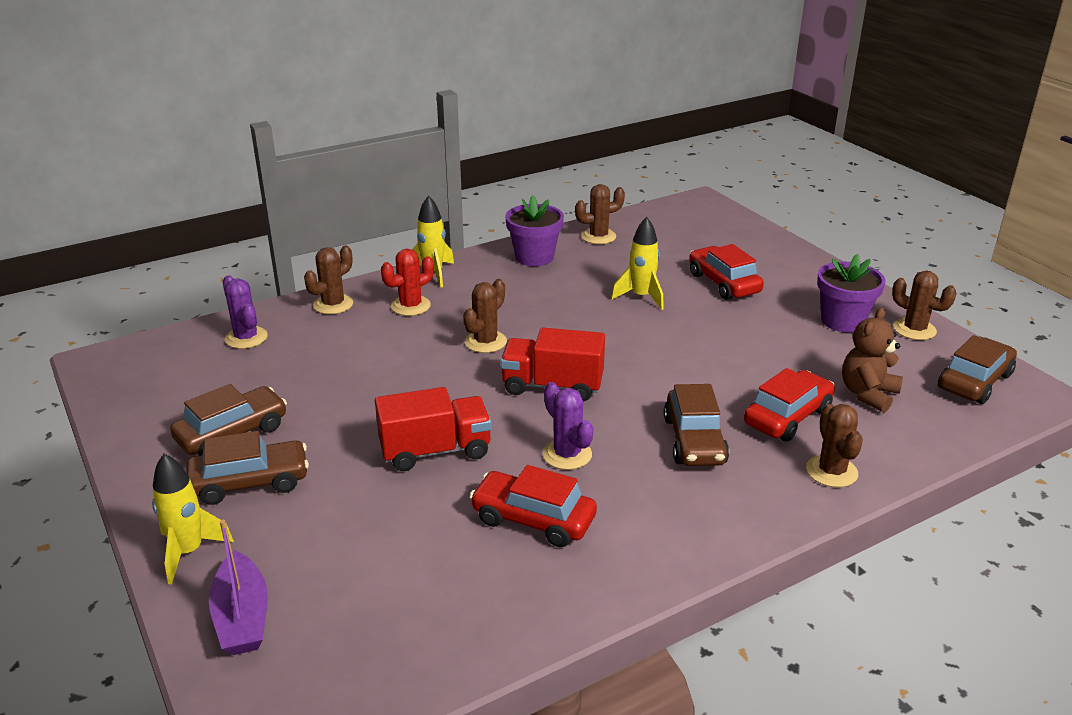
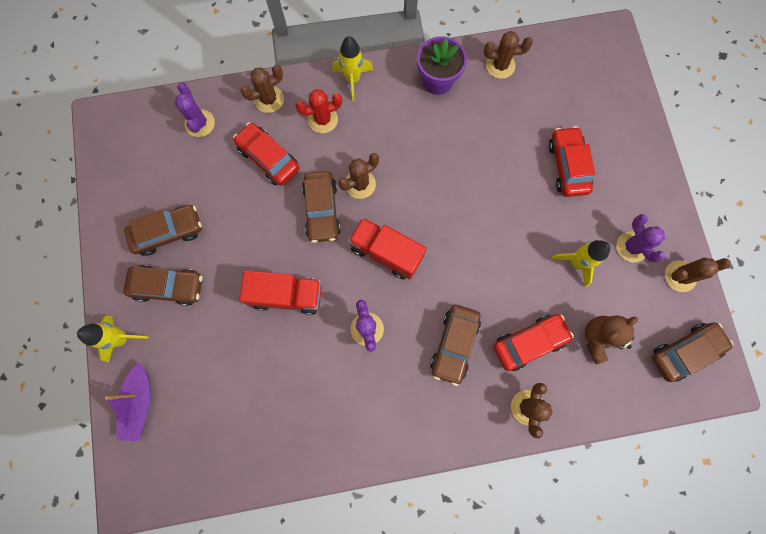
camera: 20 degrees right, 45 degrees up
(447, 371) = (322, 210): none -> brown car
(533, 519) = (322, 382): red car -> red car (268, 158)
(641, 297) = (495, 164): yellow rocket -> yellow rocket (576, 263)
(842, 321) = (631, 247): purple flower pot -> purple cactus
(914, 329) = (680, 276): brown cactus -> brown cactus turned 75 degrees counterclockwise

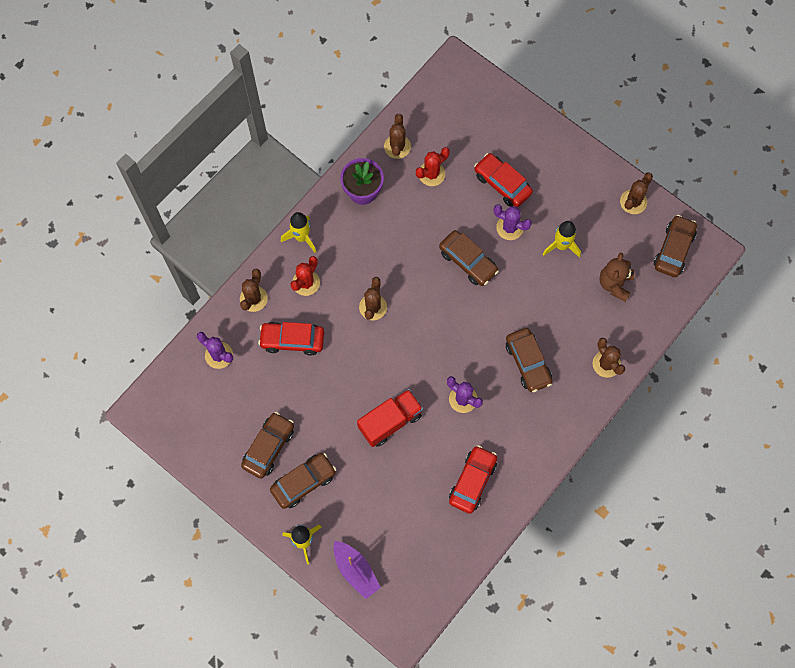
camera: 40 degrees left, 5 degrees down
(322, 210) = (362, 346): brown car -> brown car (468, 261)
(386, 252) = (431, 339): red truck -> none
(500, 65) = (397, 146): brown cactus -> brown cactus turned 45 degrees counterclockwise
(510, 110) = (431, 174): none -> red cactus
(529, 342) = (574, 322): red car -> red car (472, 481)
(631, 247) = (588, 206): purple cactus -> purple cactus (509, 227)

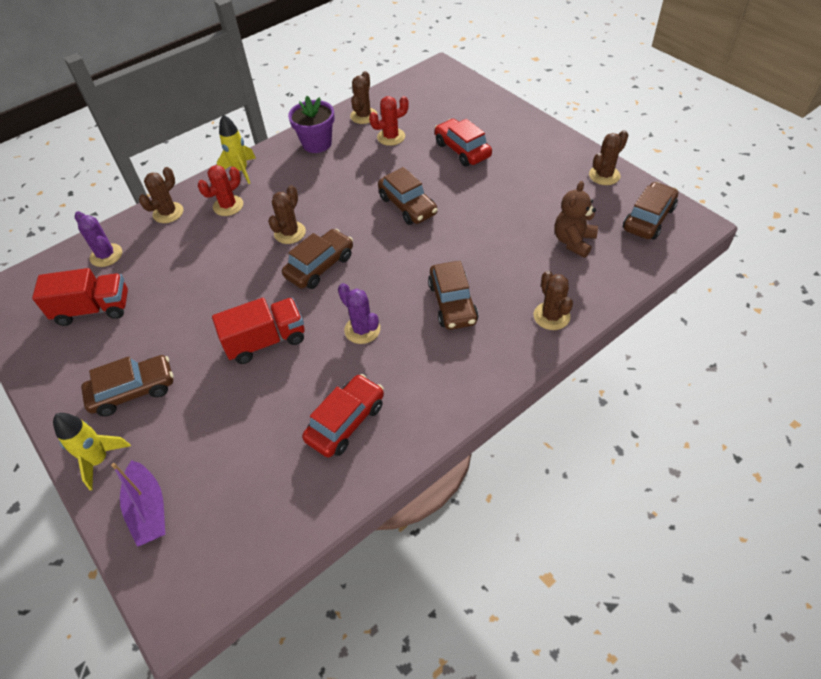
camera: 15 degrees right, 20 degrees down
(235, 413) = (93, 309): none -> red truck
(268, 447) = (112, 348): brown car -> brown car (320, 266)
(292, 340) = (190, 251): red car -> none
(509, 227) = (461, 183): purple cactus -> none
(561, 246) = (516, 203): yellow rocket -> none

